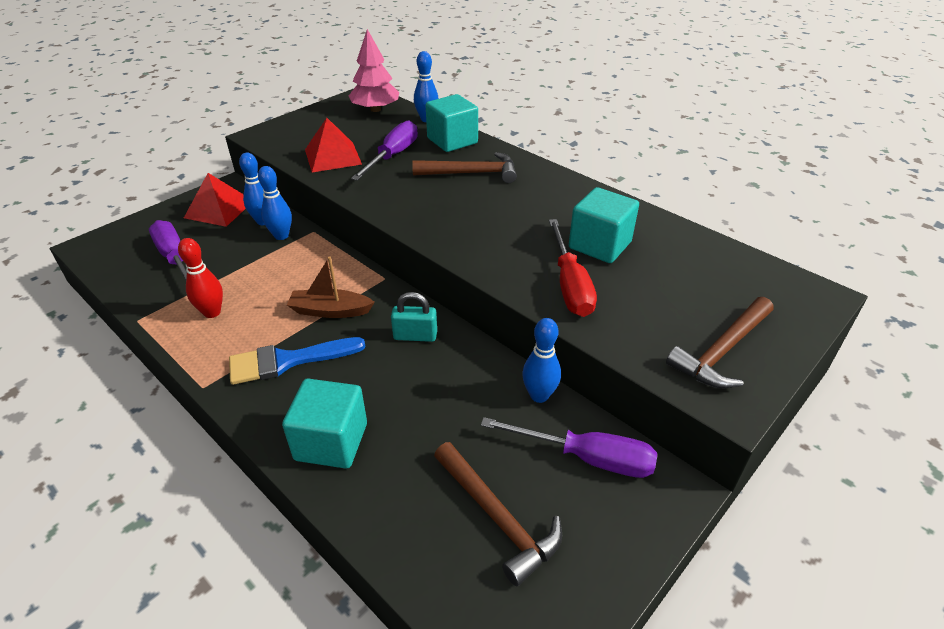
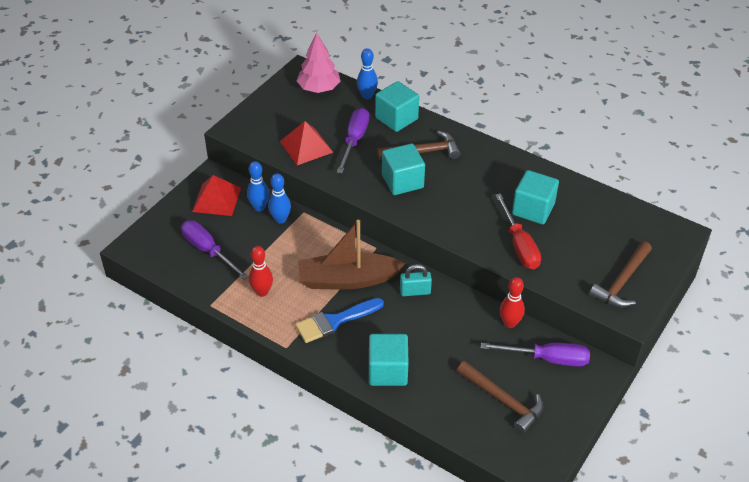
camera: 10 degrees left, 5 degrees up
(330, 311) = (347, 280): brown boat -> brown boat, size x1.70
(434, 199) = (402, 181): none -> turquoise cube
(539, 395) = (510, 323): blue bowling pin -> red bowling pin

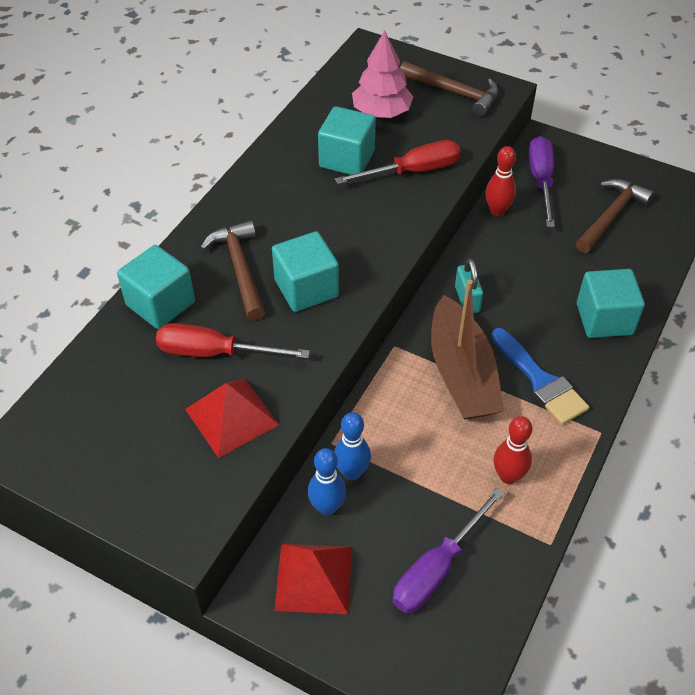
camera: 95 degrees left, 5 degrees up
(319, 88) = (72, 415): pink tree -> pink tree (381, 112)
(354, 140) = (215, 352): purple screwdriver -> red screwdriver
(367, 96) = (99, 345): blue bowling pin -> none

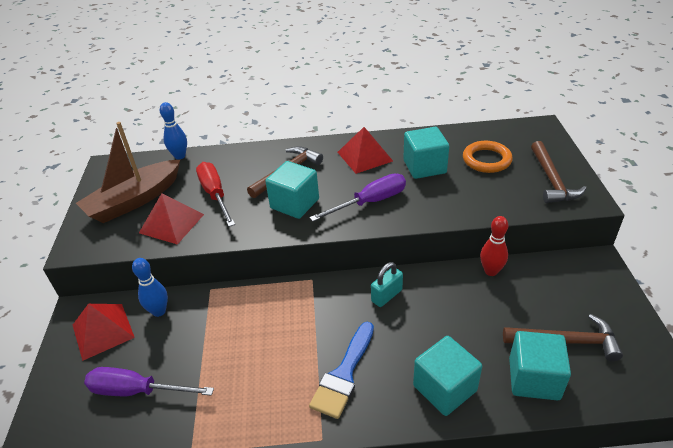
camera: 60 degrees right, 10 degrees down
(160, 304) = (236, 160): turquoise cube -> turquoise cube (534, 378)
(279, 192) = (364, 156): none -> red pyramid
(352, 472) = (192, 309): blue bowling pin -> blue bowling pin (180, 156)
(381, 112) = (486, 160): pink tree -> orange ring
(413, 171) = (447, 198): red screwdriver -> none
(462, 373) = (315, 325): brown boat -> brown boat (134, 200)
(508, 476) = (239, 395): red bowling pin -> none
(541, 181) = (552, 281): purple screwdriver -> purple screwdriver (370, 202)

